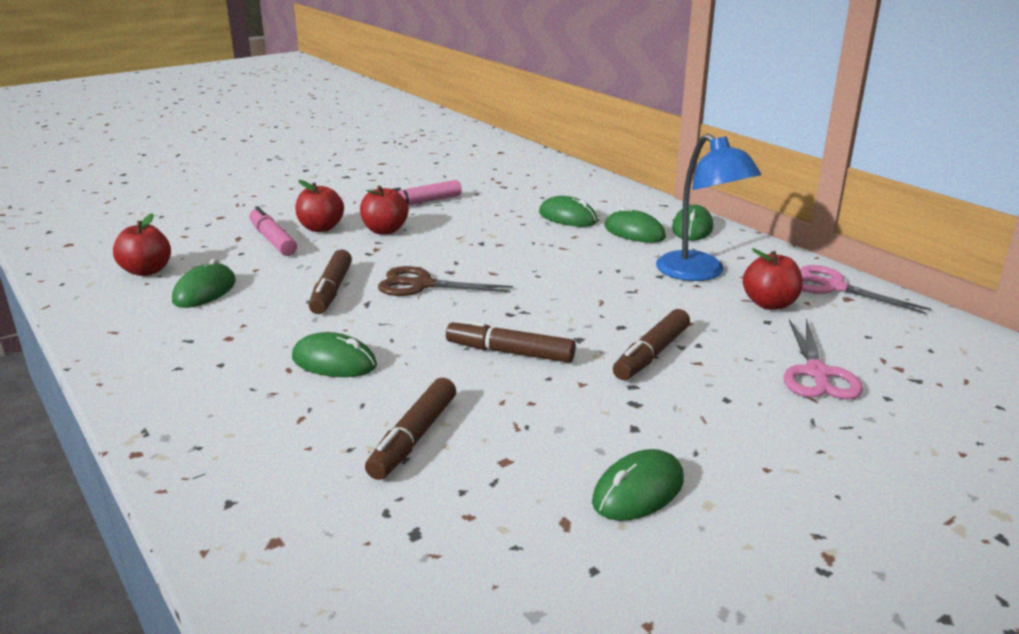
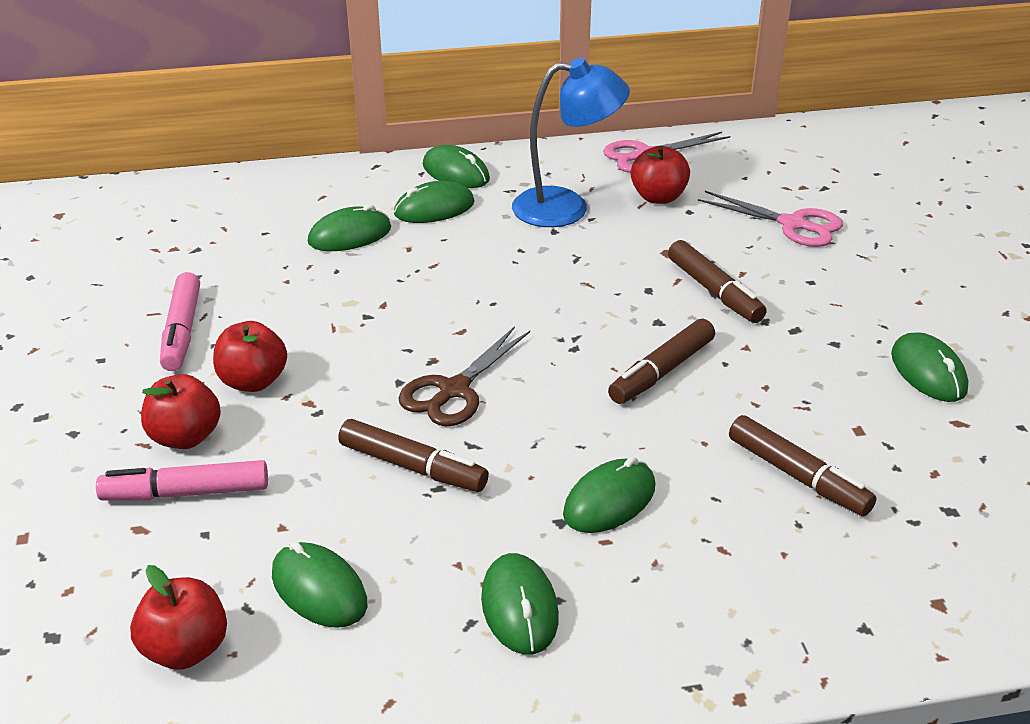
camera: 65 degrees left, 10 degrees up
(207, 352) = (519, 607): none -> green mouse

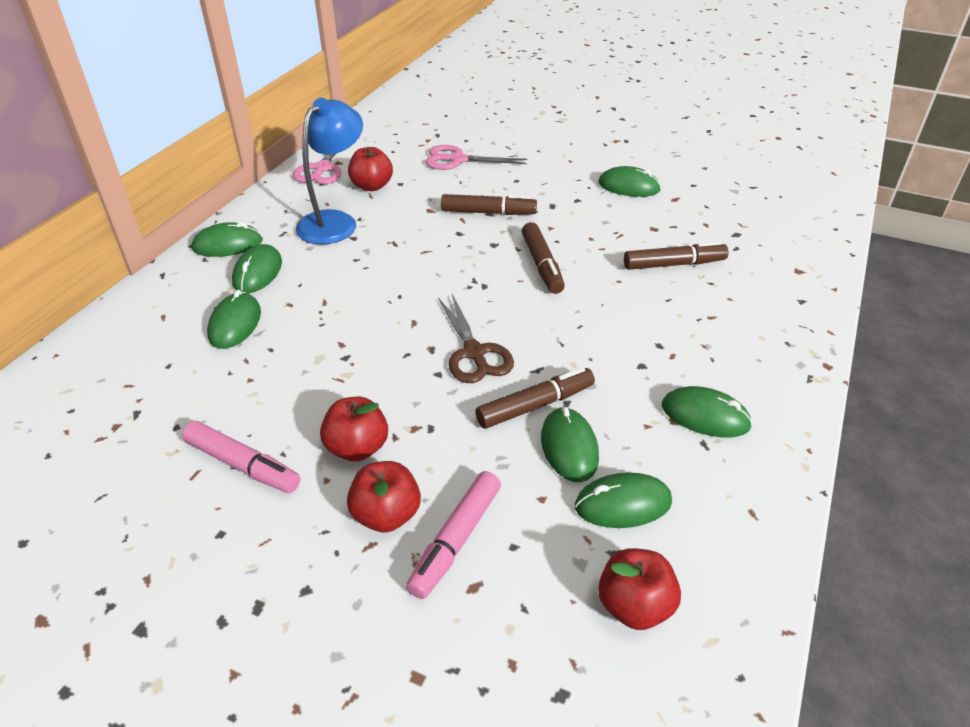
camera: 55 degrees left, 5 degrees up
(609, 501) = (639, 337): green mouse -> green mouse (569, 447)
(792, 224) = (458, 160): pink scissors -> pink scissors turned 150 degrees counterclockwise

